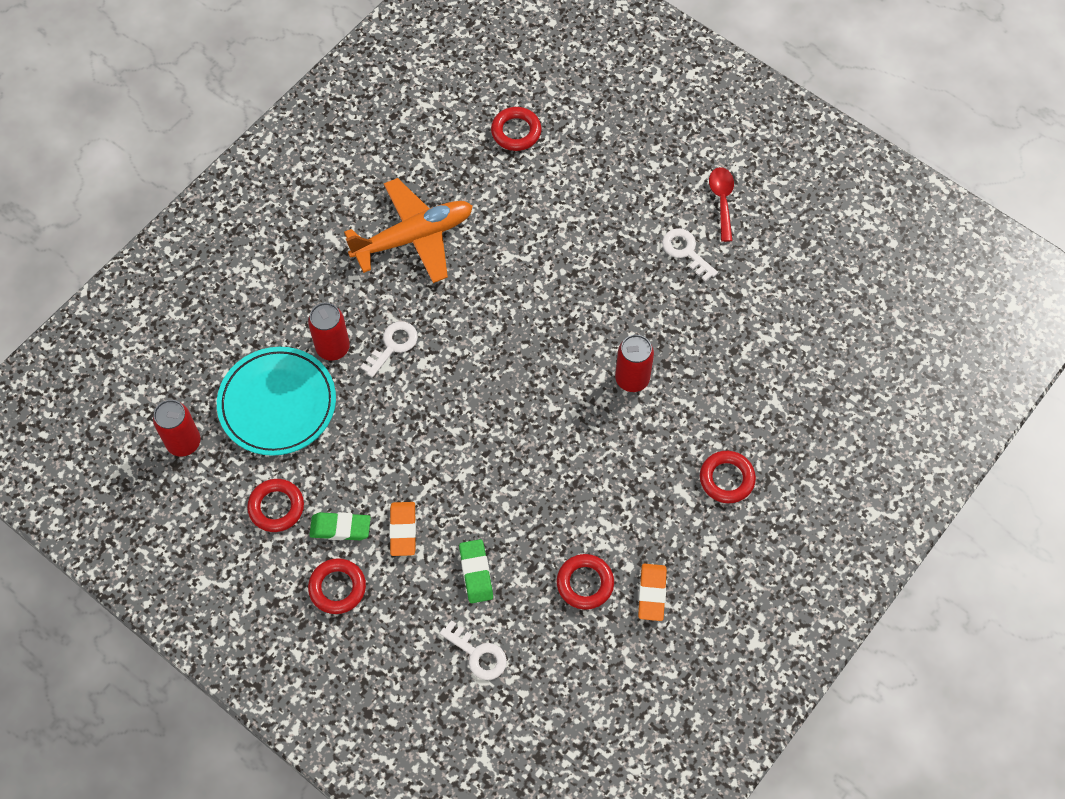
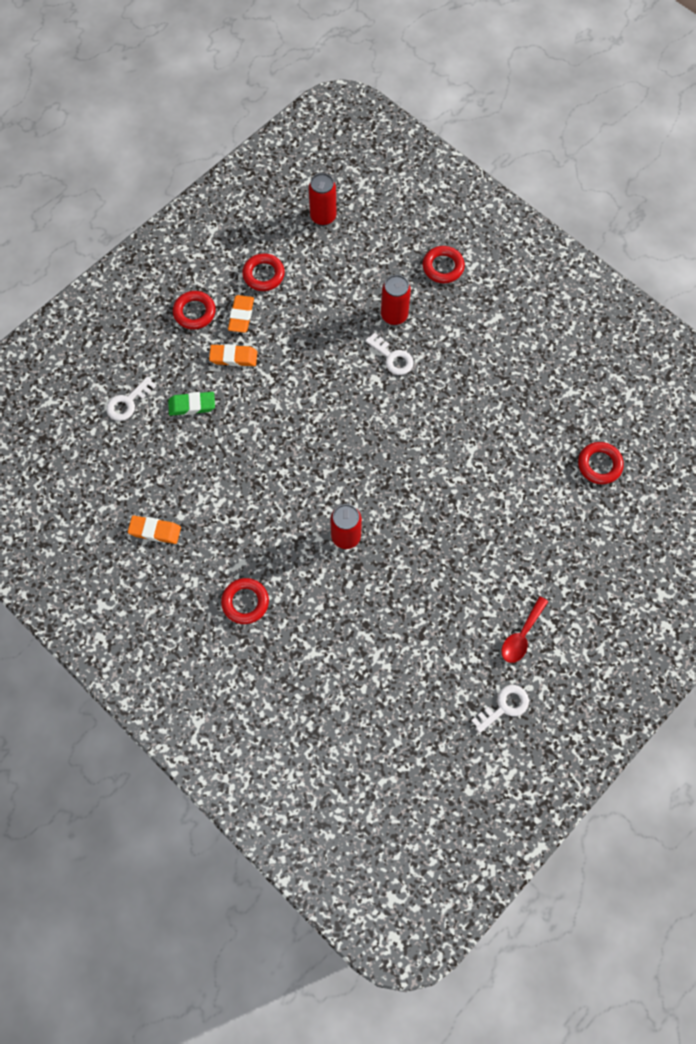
camera: 95 degrees right, 5 degrees up
(277, 404) = (349, 277): turquoise plate -> none
(340, 528) = (241, 316): green eraser -> orange eraser
(414, 237) = (493, 378): orange plane -> none
(585, 583) = (171, 482): red ring -> red ring (443, 267)
(686, 251) = (468, 596): white key -> white key (504, 706)
(722, 201) = (521, 635): red spoon -> red spoon turned 120 degrees clockwise

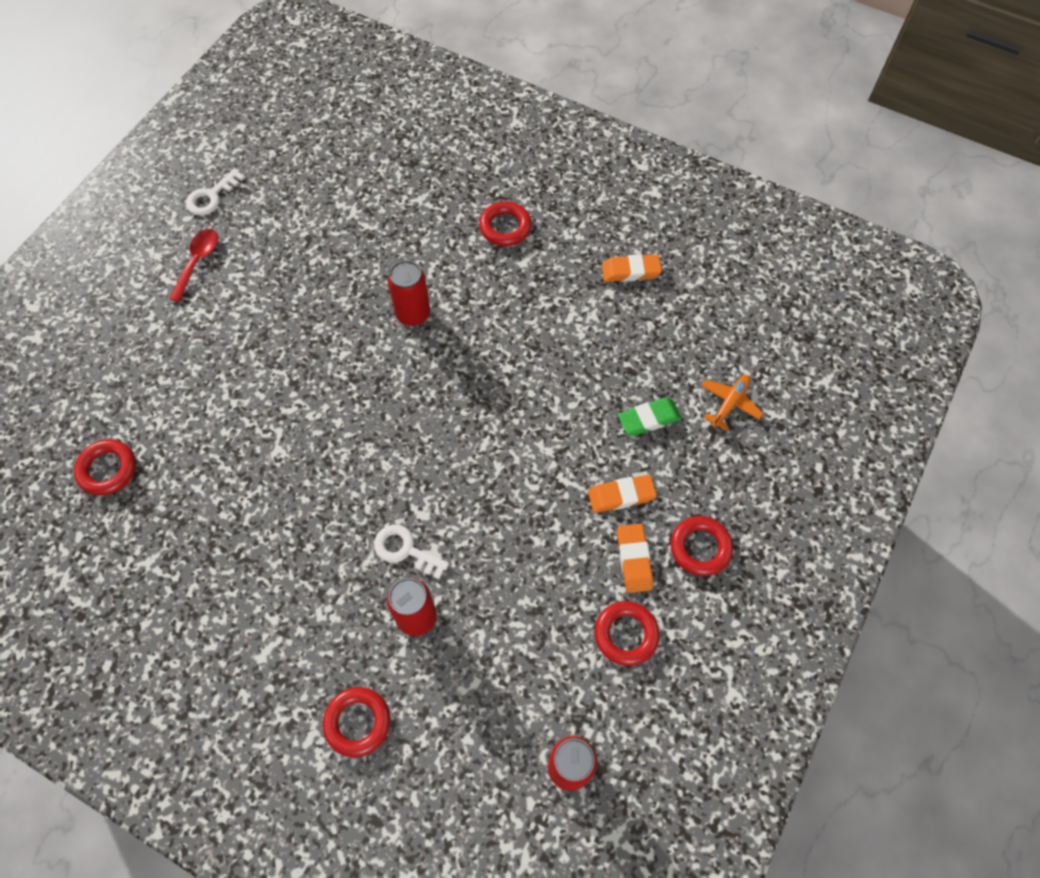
camera: 165 degrees right, 5 degrees down
(128, 402) = (730, 403): white key -> orange plane

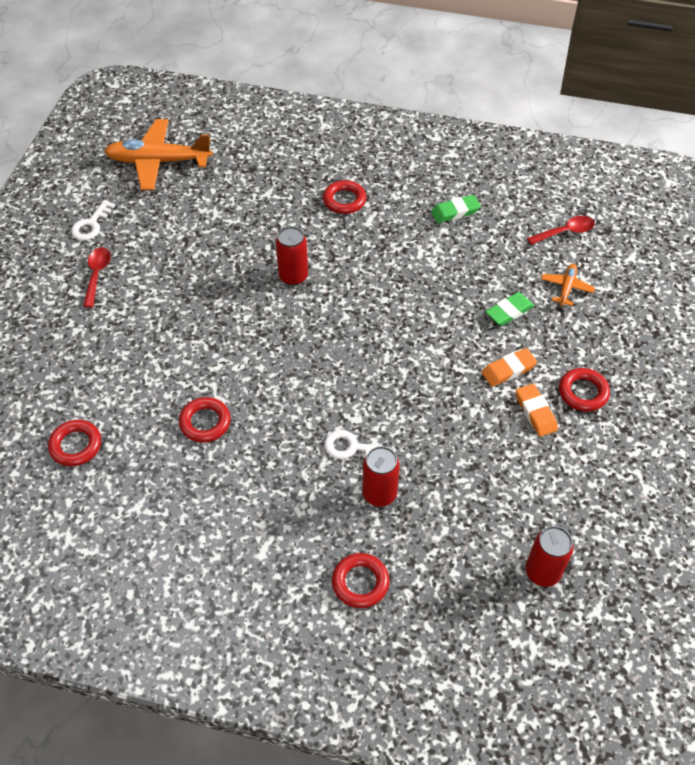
camera: 15 degrees left, 10 degrees down
(310, 131) = (158, 161): none -> orange plane
(626, 634) = (550, 466): red ring -> red ring (205, 422)
(630, 271) = (455, 212): orange eraser -> green eraser
(755, 328) = (565, 232): none -> red spoon

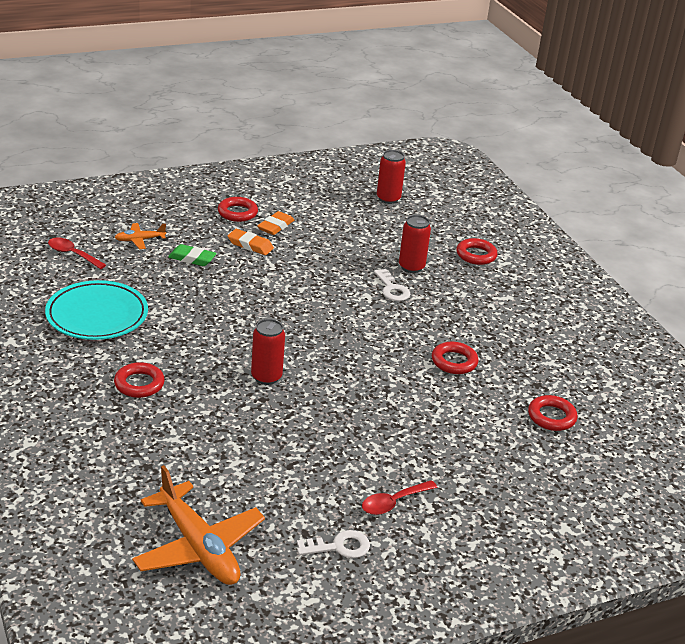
camera: 130 degrees left, 20 degrees down
(455, 212) = (97, 315): green eraser -> turquoise plate

